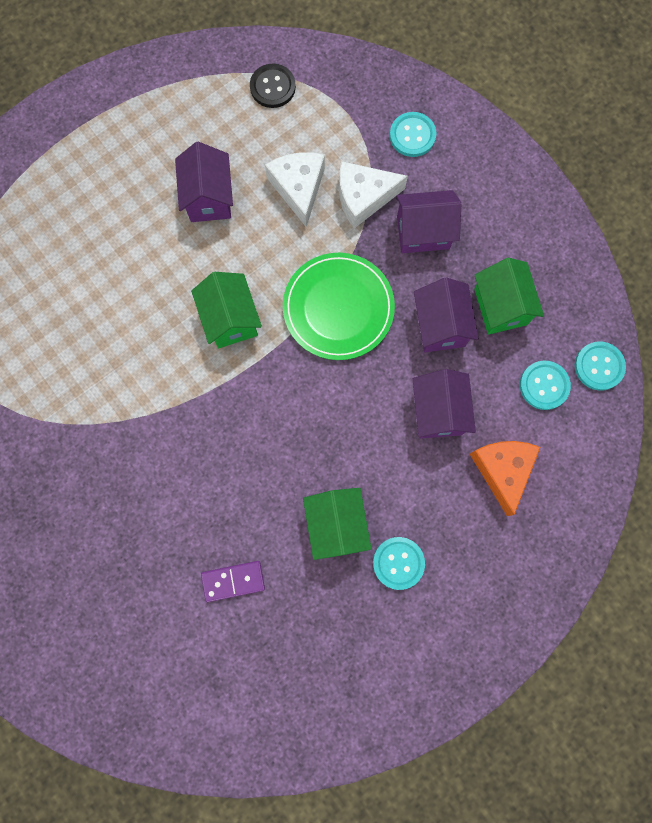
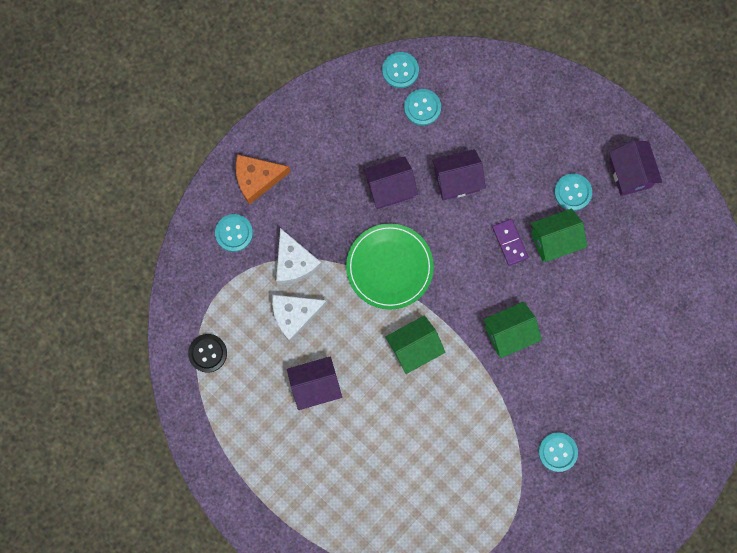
camera: 100 degrees left, 0 degrees up
(61, 471) = (557, 452): none -> turquoise button
(233, 581) = (610, 306): purple domino -> purple domino (510, 242)
(423, 232) = (316, 212): purple house -> purple house (630, 174)
(500, 306) = (366, 146): green house -> green house (509, 333)
(502, 470) = (491, 129): orange cheese -> orange cheese (257, 179)

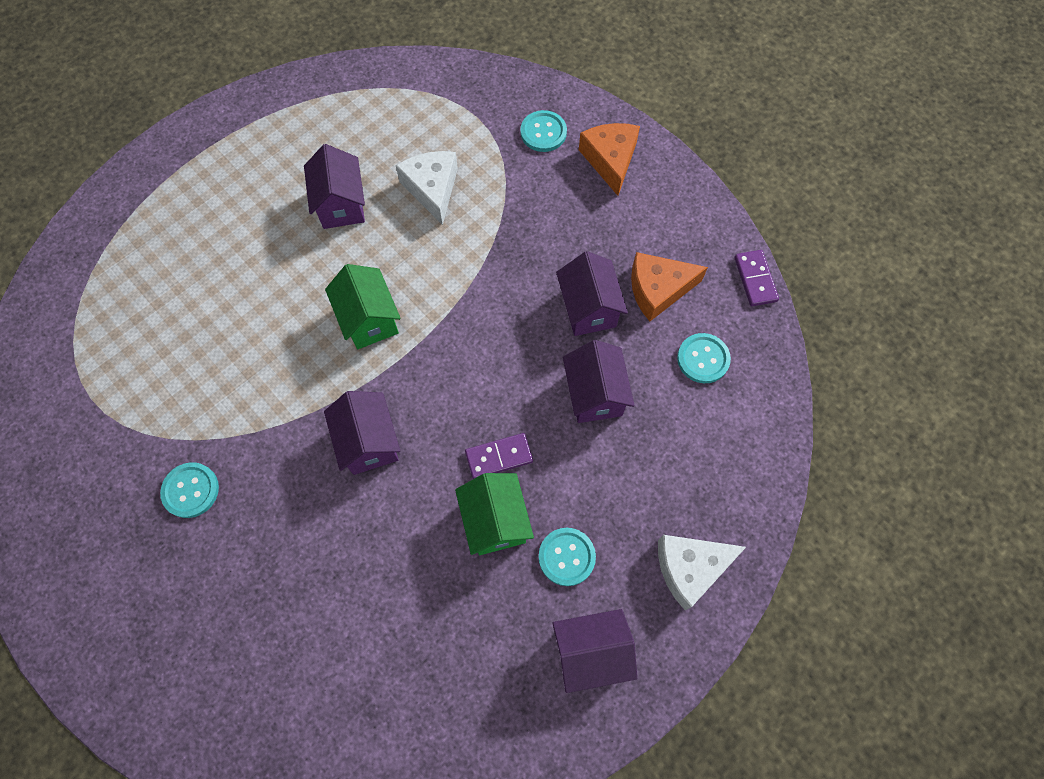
camera: 95 degrees right, 10 degrees down
(207, 353) = (400, 99): black button -> none
(294, 263) = (499, 193): white cheese -> white cheese (690, 568)
(355, 71) = (755, 279): none -> purple domino
(370, 140) = (658, 290): none -> orange cheese
(389, 267) = (481, 299): green plate -> none
(400, 70) = (757, 335): turquoise button -> none
(509, 333) = (368, 442): green house -> purple house

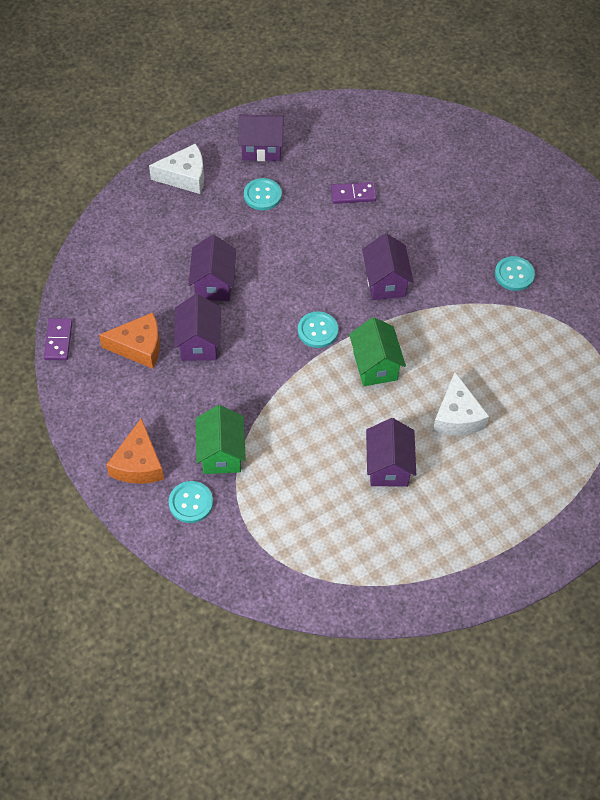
camera: 170 degrees left, 10 degrees down
(432, 189) = (305, 466): white cheese -> white cheese (457, 416)
(495, 521) = (305, 222): green house -> green house (221, 453)
(499, 457) = (294, 257): purple domino -> purple domino (353, 194)
(703, 359) = (124, 292): turquoise button -> turquoise button (317, 330)

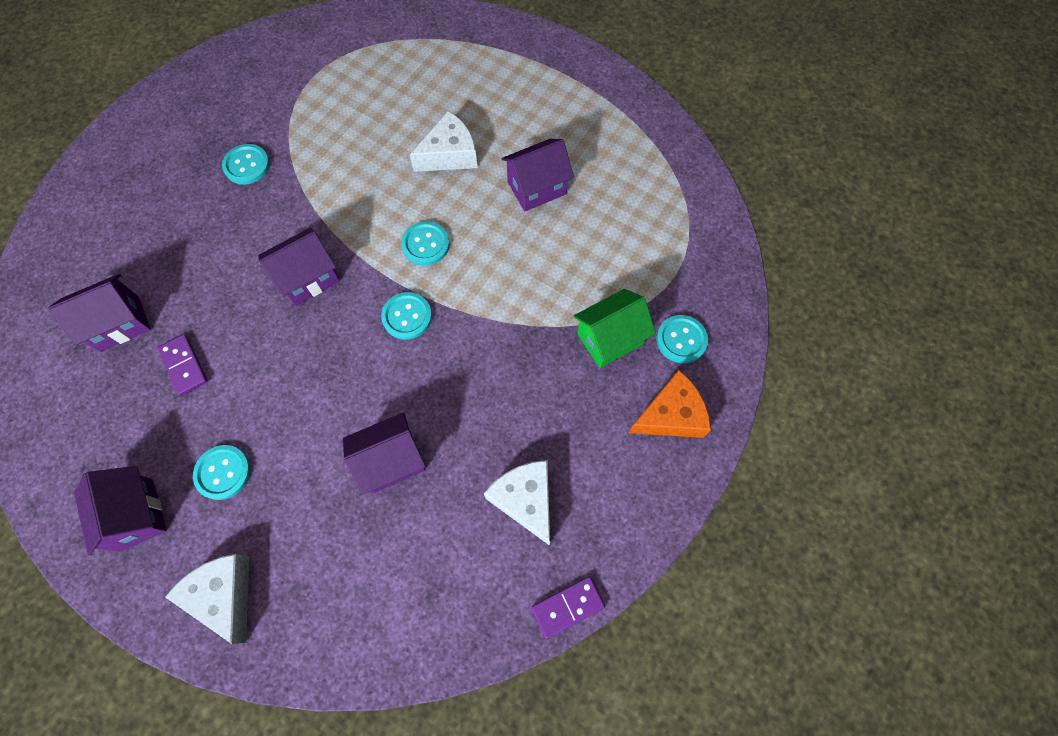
camera: 115 degrees left, 10 degrees up
(139, 346) = (525, 500): orange cheese -> white cheese
(199, 343) = (485, 433): purple house -> purple house (119, 323)
(375, 365) = (425, 244): green house -> turquoise button

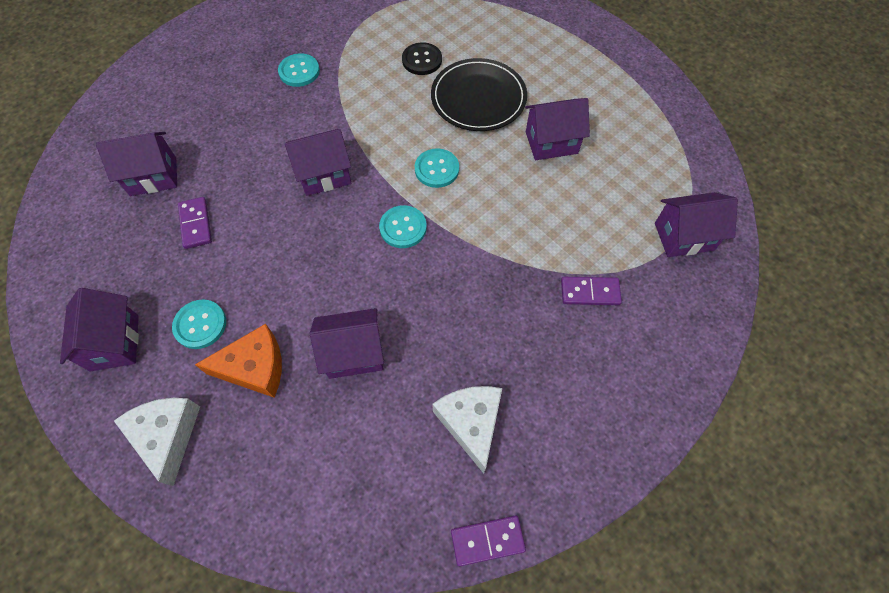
camera: 15 degrees right, 5 degrees down
(378, 123) = (422, 60): none -> black button
(449, 154) = (478, 98): white cheese -> black plate
(610, 339) = (590, 292): green house -> purple domino
(671, 415) = (635, 379): orange cheese -> orange cheese (255, 367)
(681, 340) = (661, 310): turquoise button -> none
(688, 259) = (683, 236): none -> purple house

